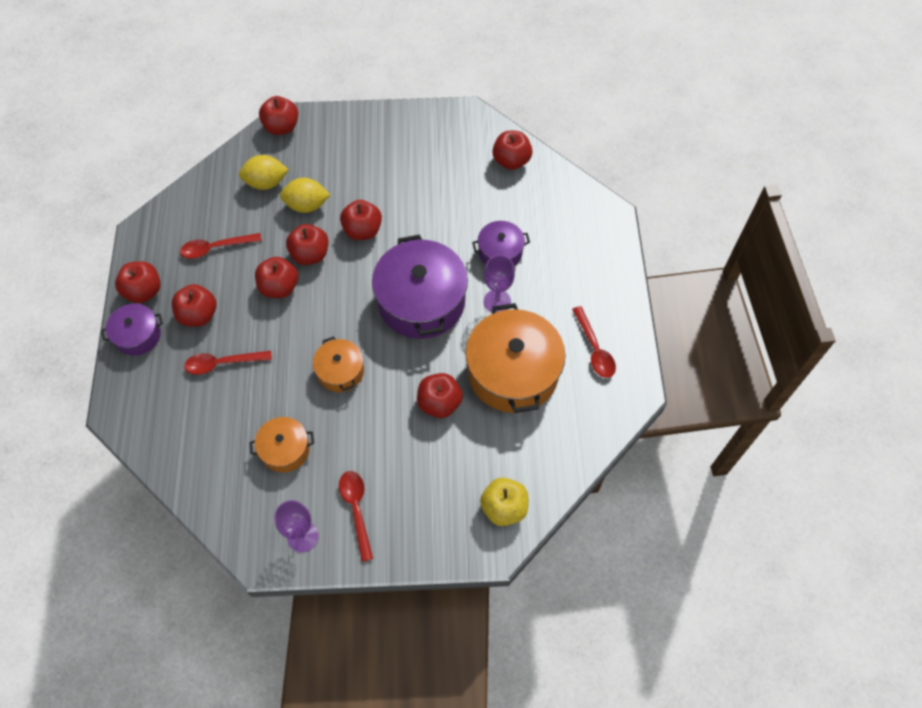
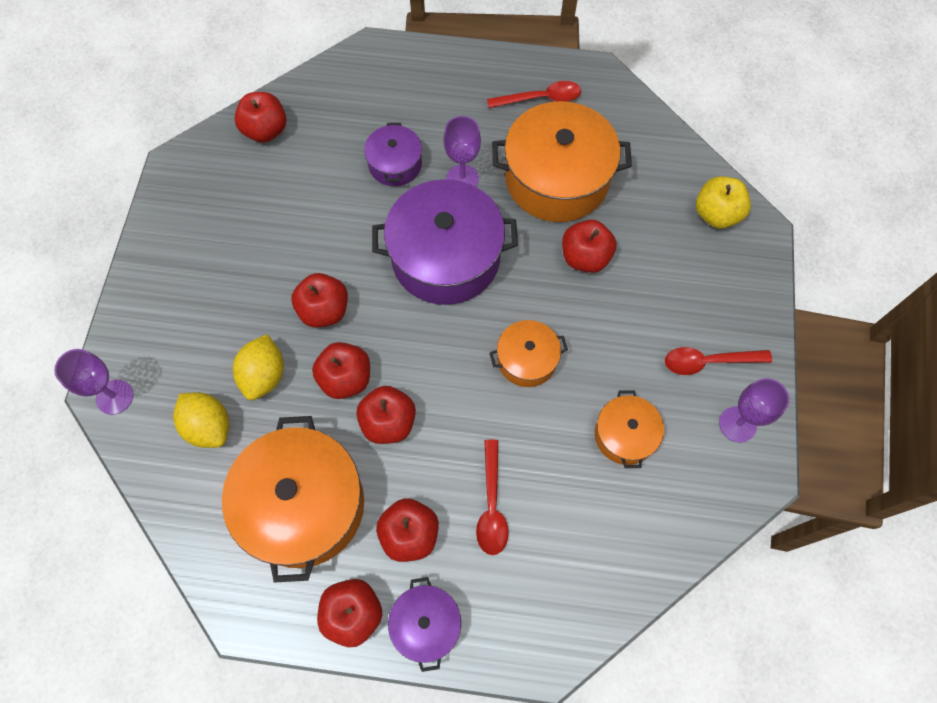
camera: 80 degrees left, 5 degrees up
(215, 248) = (303, 505): red spoon -> orange pot
(266, 183) = (209, 426): yellow lemon -> yellow lemon turned 45 degrees counterclockwise
(281, 127) = (115, 397): red apple -> purple goblet

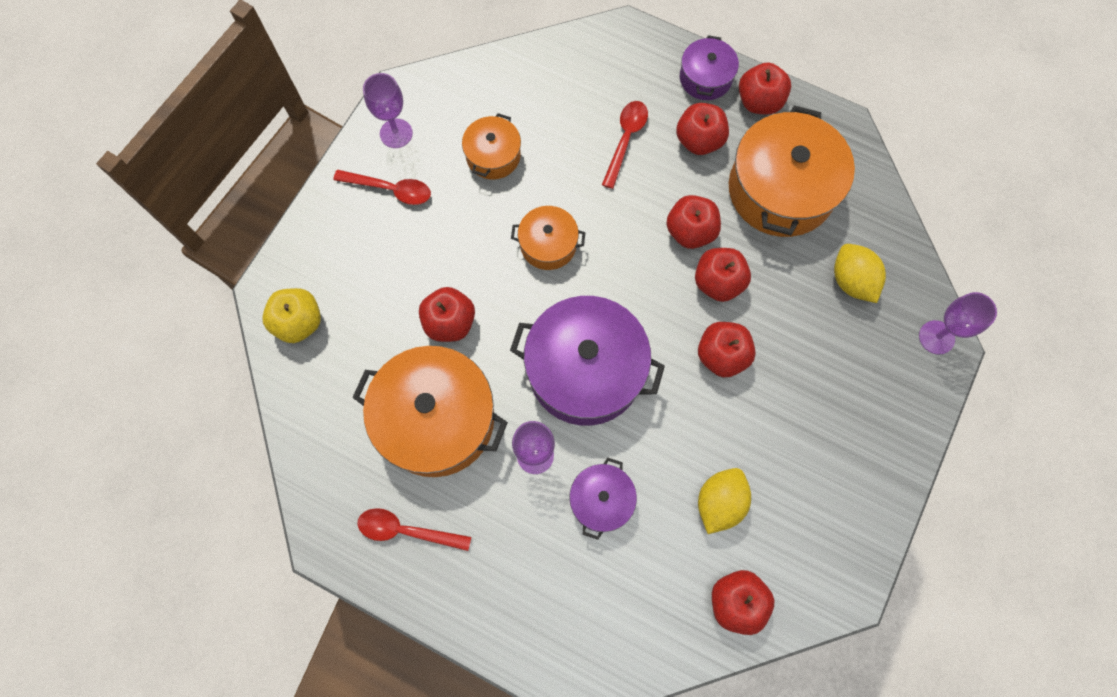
camera: 160 degrees left, 5 degrees up
(264, 375) = (793, 311): yellow lemon -> yellow lemon (719, 502)

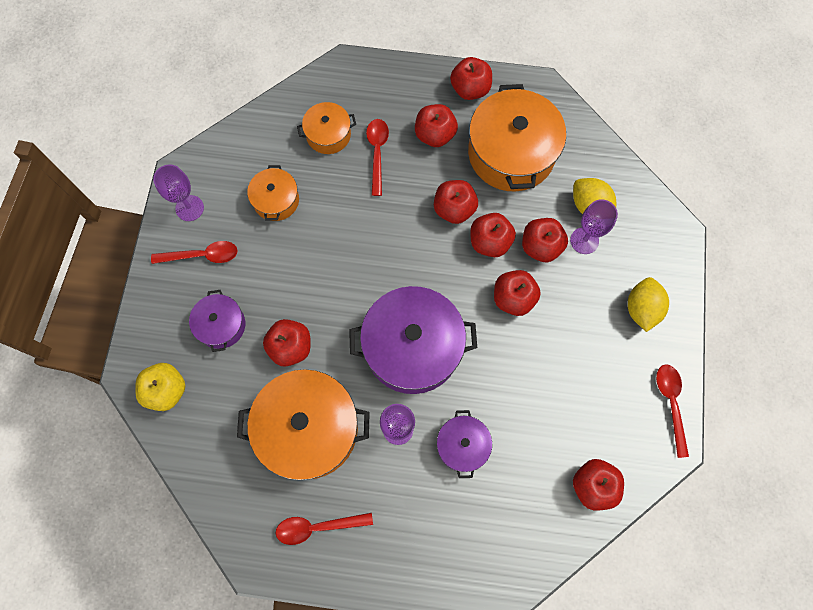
camera: 20 degrees left, 0 degrees up
(548, 244) = (346, 257): orange pot -> orange pot (328, 134)
(705, 78) = (422, 83): purple pot -> purple pot (221, 325)
(719, 502) = (553, 413): yellow lemon -> yellow lemon (641, 309)
(775, 307) = (540, 246): none -> red apple
(864, 541) = (670, 403): none -> red spoon
(936, 337) = (667, 228): purple goblet -> purple goblet (584, 240)

